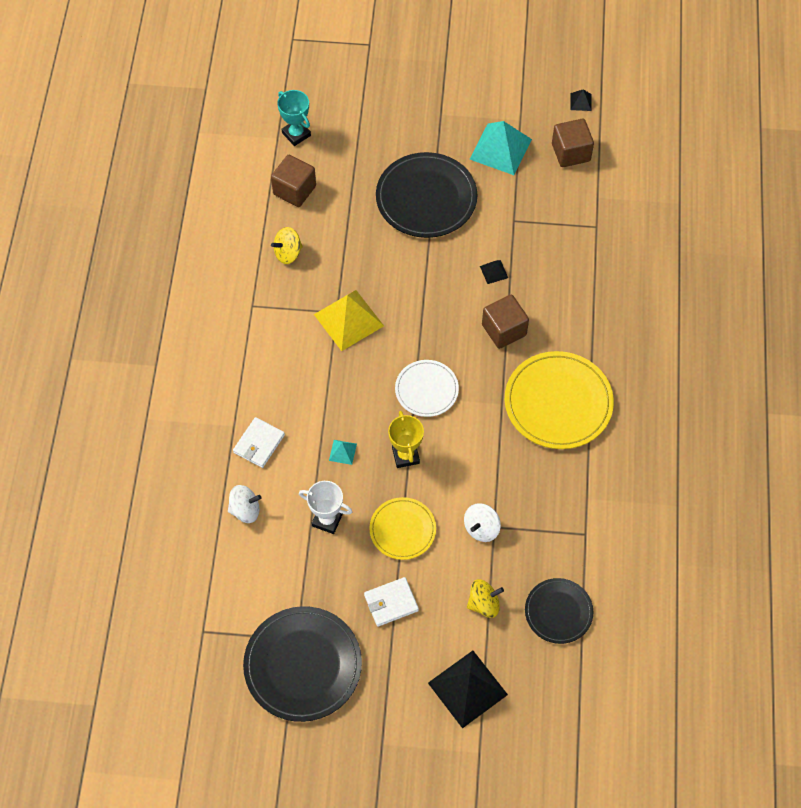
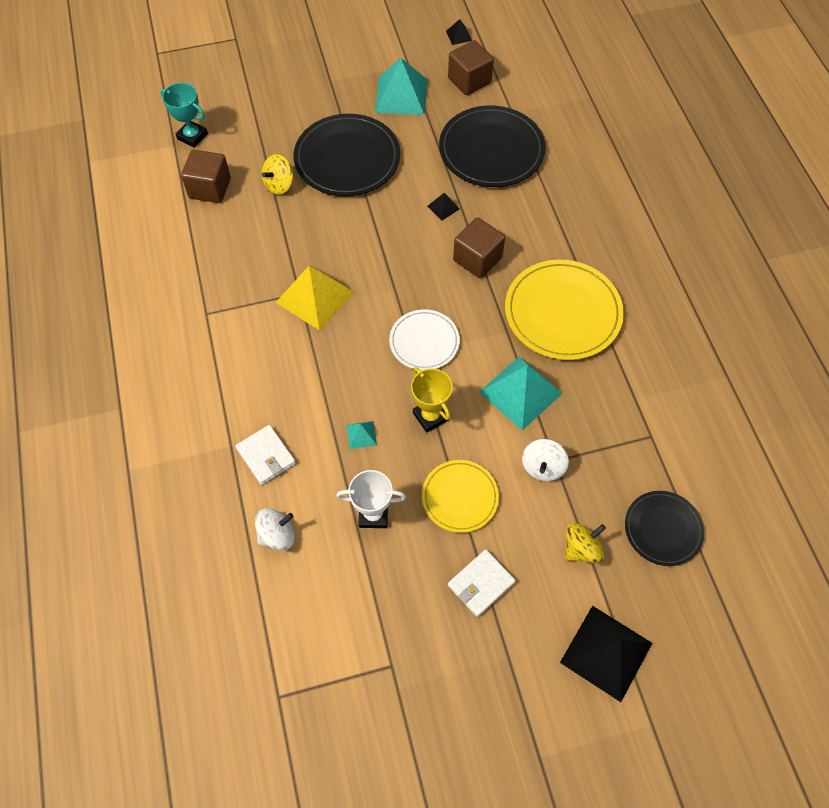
camera: 20 degrees left, 0 degrees up
(259, 444) = (266, 456): white wallet -> white wallet turned 45 degrees counterclockwise
(288, 253) = (225, 250): yellow spinning top -> yellow spinning top (279, 185)
(303, 665) = (411, 695): black plate -> black plate (491, 150)
(490, 460) = (520, 392): none -> turquoise pyramid

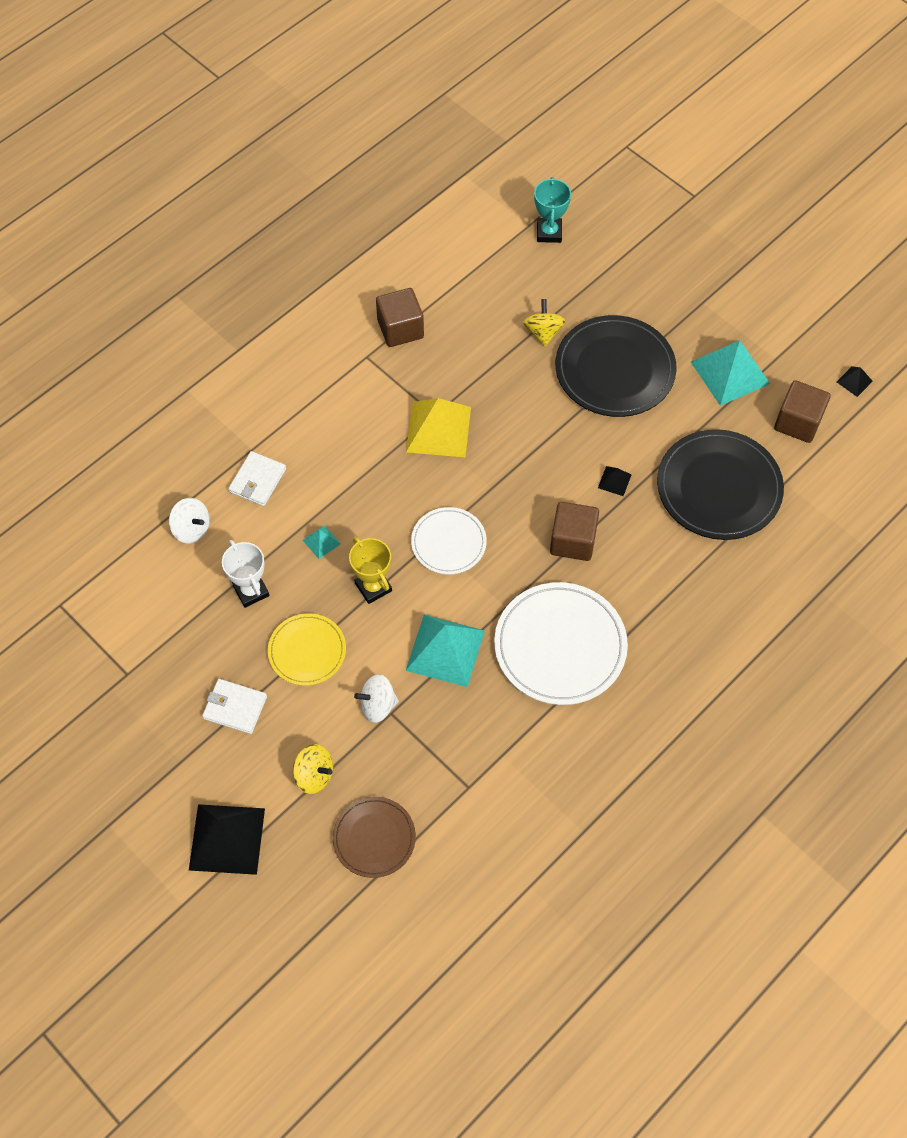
camera: 60 degrees right, 0 degrees up
(210, 188) = (500, 281): brown cube -> brown cube (400, 329)
(279, 185) = (543, 332): yellow spinning top -> yellow spinning top turned 75 degrees clockwise
(430, 416) = (373, 587): yellow trophy -> yellow trophy turned 60 degrees counterclockwise
(562, 312) = (560, 646): yellow plate -> white plate
(663, 529) = (374, 838): black plate -> brown plate

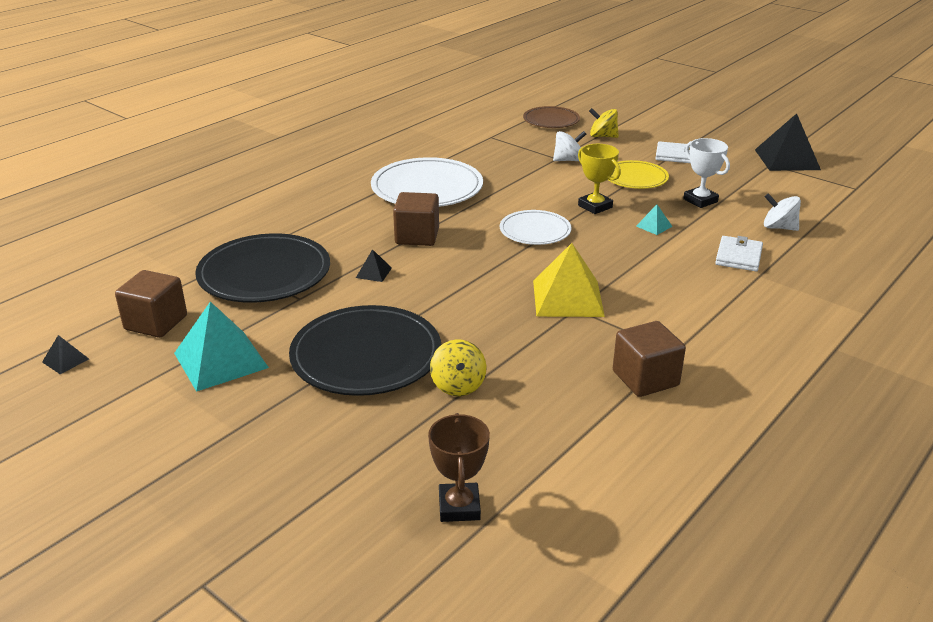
camera: 175 degrees right, 30 degrees down
(227, 839) = (650, 117): black pyramid -> black pyramid (787, 159)
(445, 650) = (522, 182): turquoise pyramid -> none
(549, 233) = (459, 507): turquoise trophy -> brown trophy

